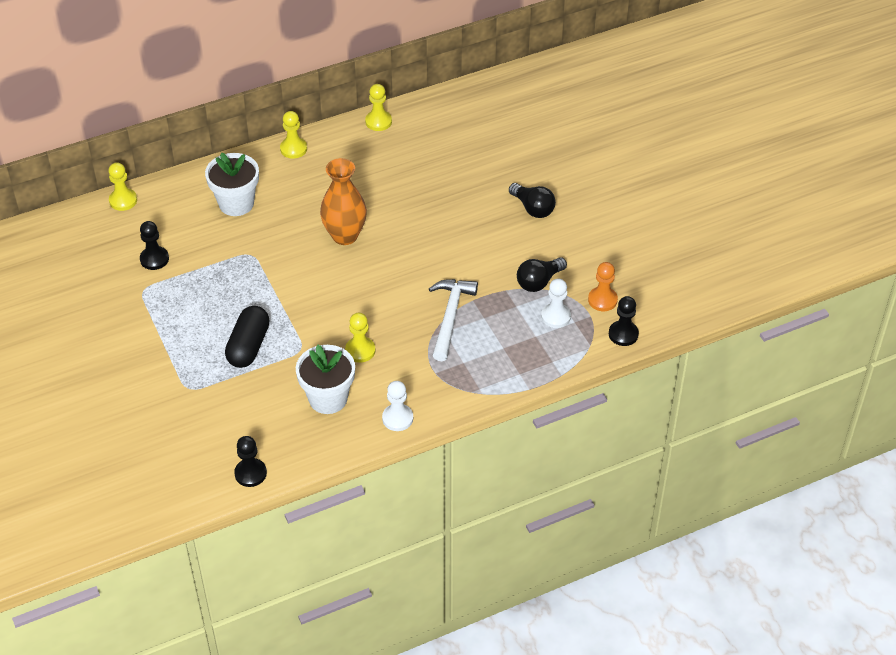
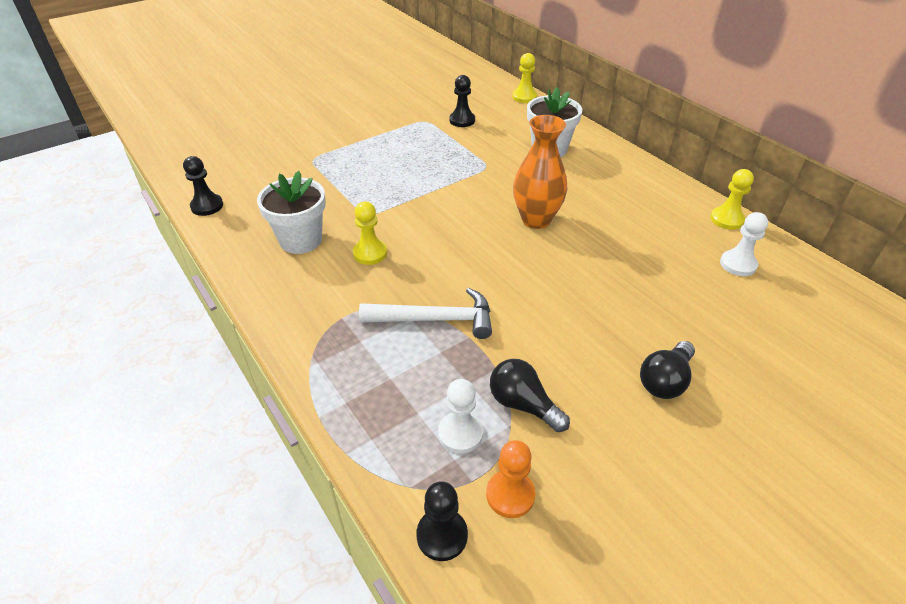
camera: 80 degrees right, 5 degrees down
(248, 346) = (367, 182): black capsule -> none
(293, 149) = (643, 170): yellow pawn -> none
(397, 418) = (271, 295): white pawn -> white pawn (738, 264)

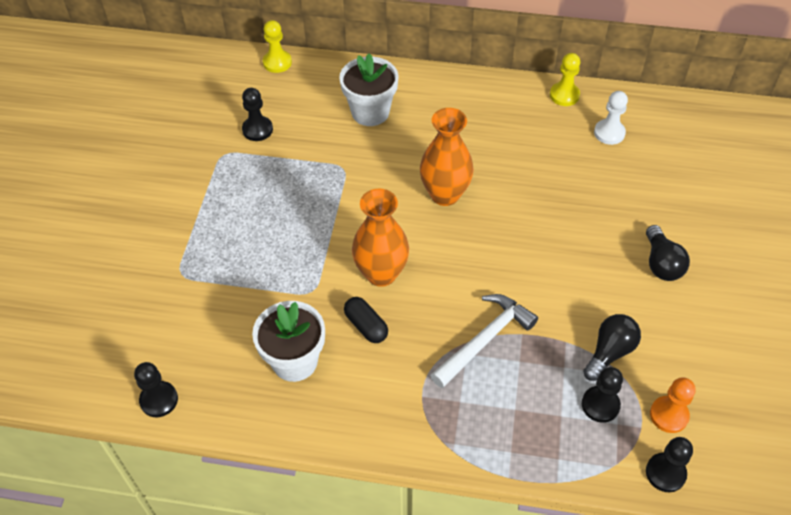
camera: 45 degrees left, 10 degrees up
(370, 253) = (366, 326): yellow pawn -> black capsule
(424, 233) = (381, 273): none -> orange vase
(460, 433) = (600, 405): white pawn -> black pawn
(523, 405) = (609, 352): black light bulb -> black light bulb turned 135 degrees clockwise

